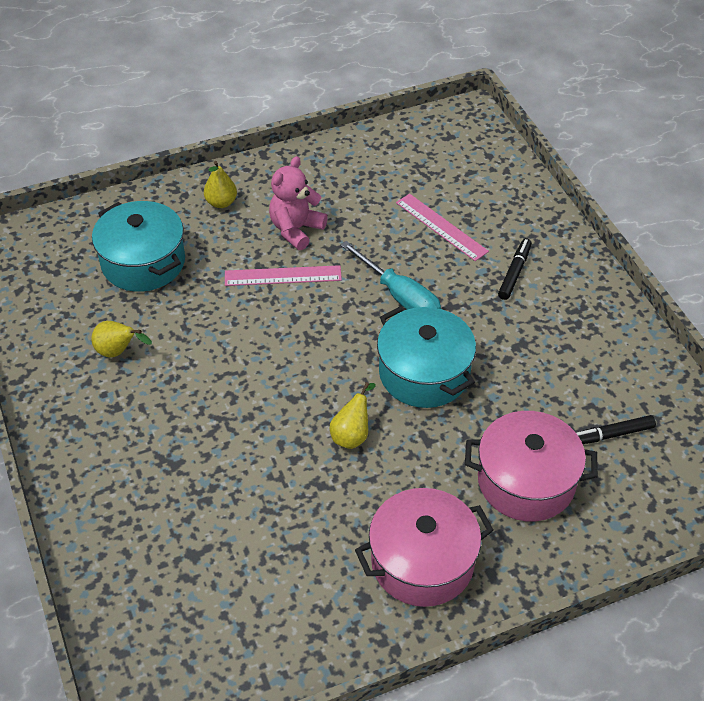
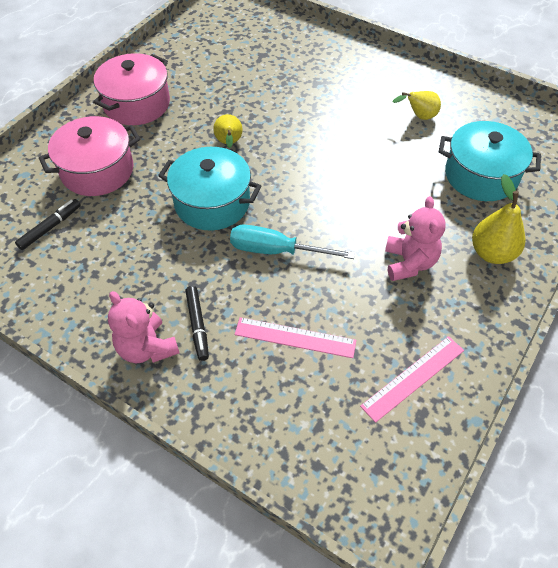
camera: 145 degrees right, 5 degrees up
(221, 203) = (492, 253): yellow pear -> yellow pear, size x1.51
(283, 276) = (377, 219): pink ruler -> pink ruler (413, 377)
(567, 277) = (147, 348): none -> pink teddy bear

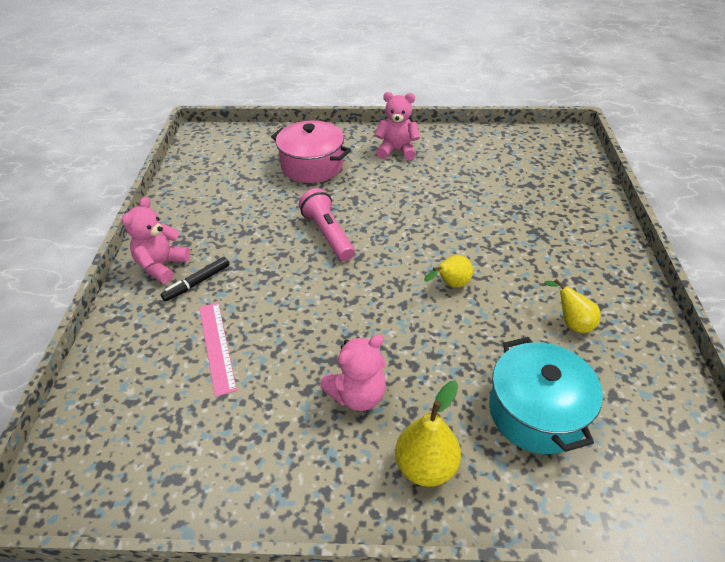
camera: 60 degrees right, 10 degrees down
(50, 227) = (242, 172): black marker -> none
(136, 104) = (397, 151): pink pot -> pink teddy bear
(212, 203) = (328, 234): turquoise pot -> pink flashlight
(229, 143) = (402, 214): yellow pear -> yellow pear (450, 284)
(276, 251) = (304, 294): turquoise screwdriver -> none
(413, 377) = (215, 454): pink ruler -> none

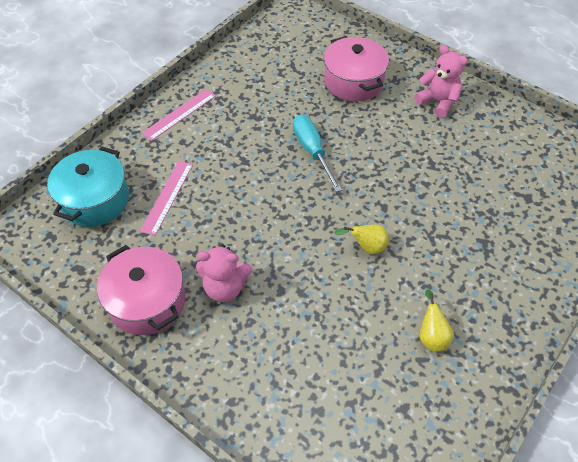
camera: 35 degrees right, 10 degrees up
(162, 266) = (179, 114): pink teddy bear -> pink ruler
(197, 283) = (191, 141): black marker -> none
(287, 461) = (147, 301): none -> pink pot
(328, 234) = (312, 151): pink flashlight -> turquoise screwdriver
(426, 466) = (225, 363): yellow pear -> none
(536, 412) = (333, 380): turquoise pot -> turquoise pot (95, 200)

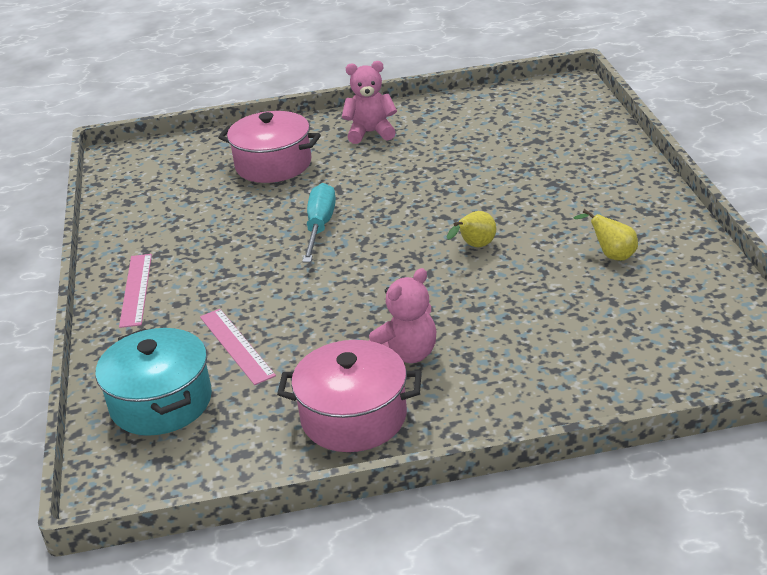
camera: 45 degrees left, 20 degrees down
(312, 151) = (320, 226): turquoise screwdriver -> turquoise screwdriver turned 75 degrees clockwise

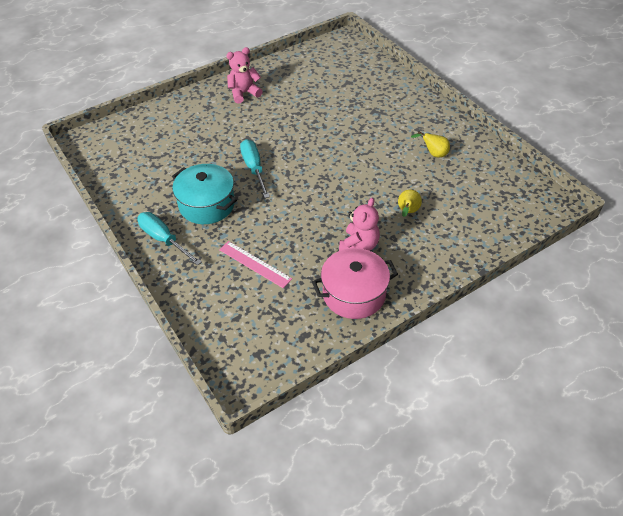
camera: 25 degrees left, 15 degrees up
(136, 289) = (163, 239): pink ruler -> turquoise screwdriver
(161, 402) = (233, 315): turquoise pot -> turquoise pot (207, 205)
(273, 164) = (195, 128): pink pot -> none
(475, 246) = (355, 164): yellow pear -> yellow pear (407, 212)

